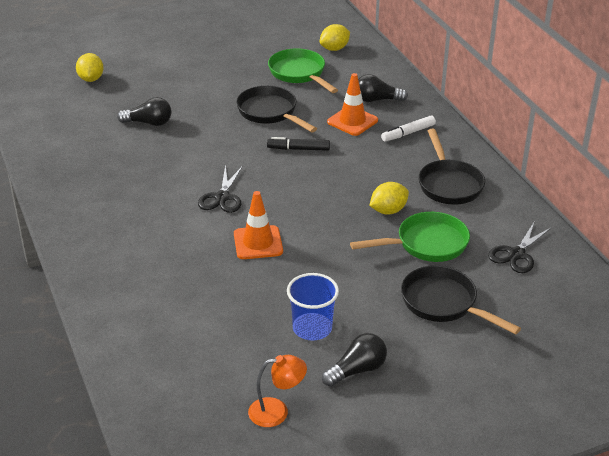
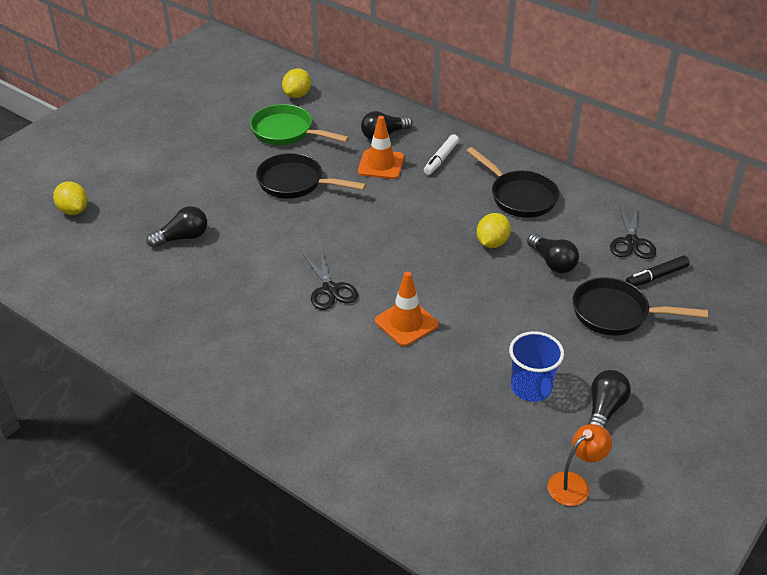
camera: 30 degrees left, 5 degrees up
(298, 149) = (357, 211): black marker -> black marker (656, 276)
(426, 244) = (552, 262): green pan -> black light bulb

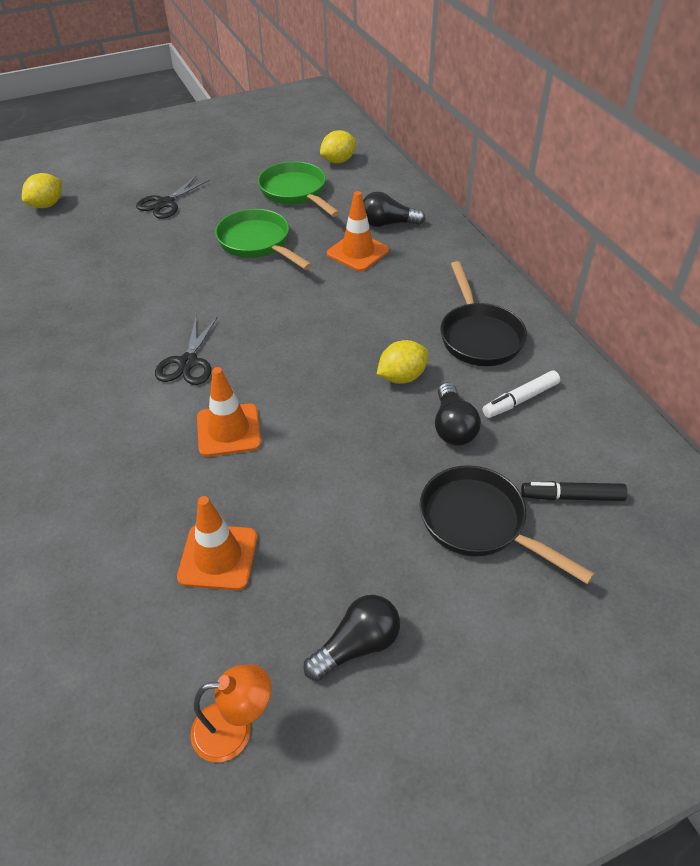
camera: 30 degrees right, 5 degrees up
(73, 210) = (47, 205): yellow lemon -> yellow lemon turned 45 degrees clockwise
(182, 237) = (108, 260): black light bulb -> none
(295, 183) = (257, 243): black pan -> green pan
(441, 159) = (426, 266): white marker -> white marker (520, 400)
(476, 401) = (218, 557): none -> orange traffic cone
(531, 387) = (294, 571): blue cup -> none
(631, 242) = (574, 440): black scissors -> black scissors (166, 203)

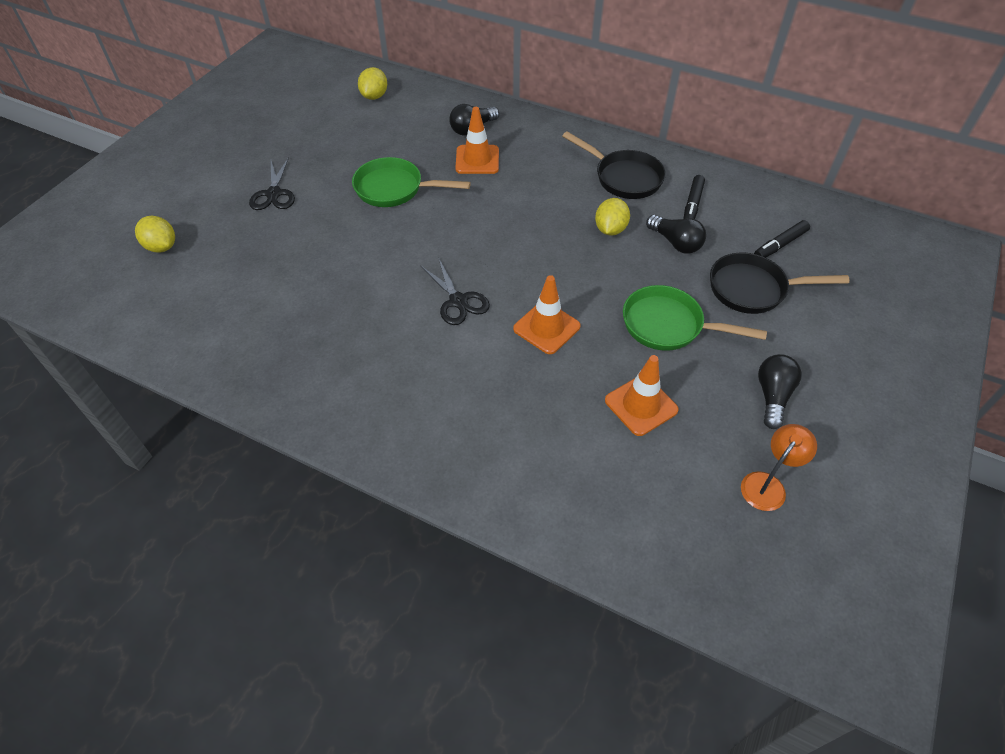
camera: 40 degrees left, 5 degrees up
(47, 205) = (161, 247): yellow lemon -> yellow lemon turned 45 degrees counterclockwise
(296, 192) = (373, 136): green pan -> green pan (668, 325)
(520, 400) = (692, 205): white marker -> black marker

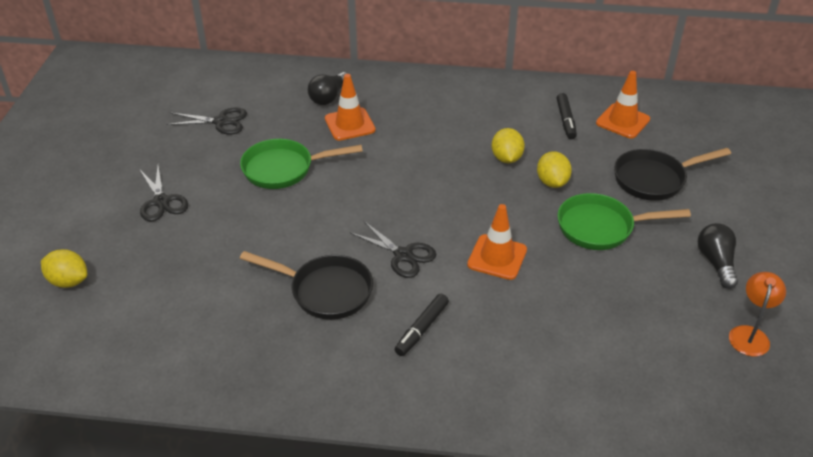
camera: 20 degrees left, 10 degrees down
(363, 131) = (221, 122): none -> black scissors
(374, 96) = (213, 87): yellow lemon -> yellow lemon (552, 182)
(624, 177) = (493, 110): black pan -> black pan (325, 291)
(641, 405) = (614, 300): orange traffic cone -> orange traffic cone (622, 121)
(675, 243) = (569, 156): black light bulb -> none
(780, 245) = (656, 137): black marker -> black marker (422, 329)

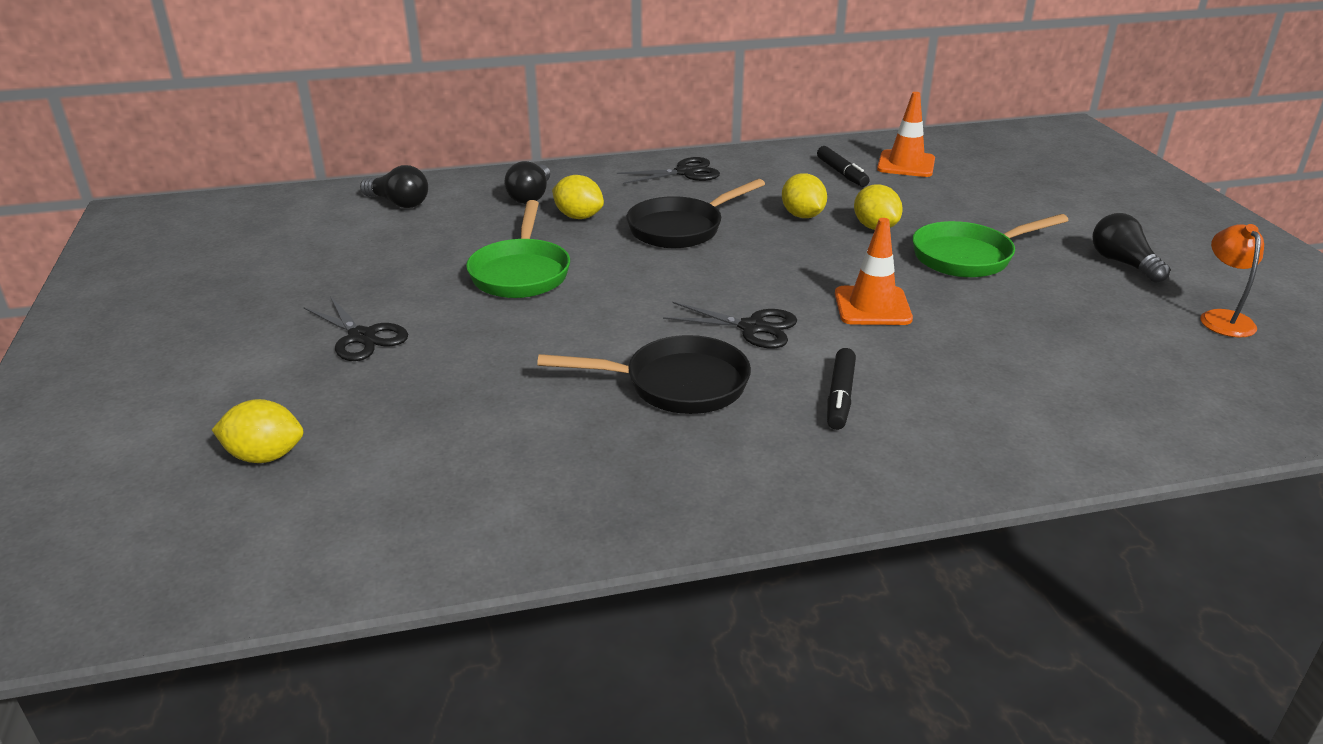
camera: 20 degrees left, 10 degrees down
(221, 122) = (396, 241): black scissors -> black scissors (685, 172)
(240, 85) = (399, 203): none -> black light bulb
(284, 169) = (521, 273): green pan -> green pan turned 60 degrees counterclockwise
(349, 124) = (578, 217): orange traffic cone -> yellow lemon
(654, 179) = (986, 206): black pan -> black pan (681, 228)

